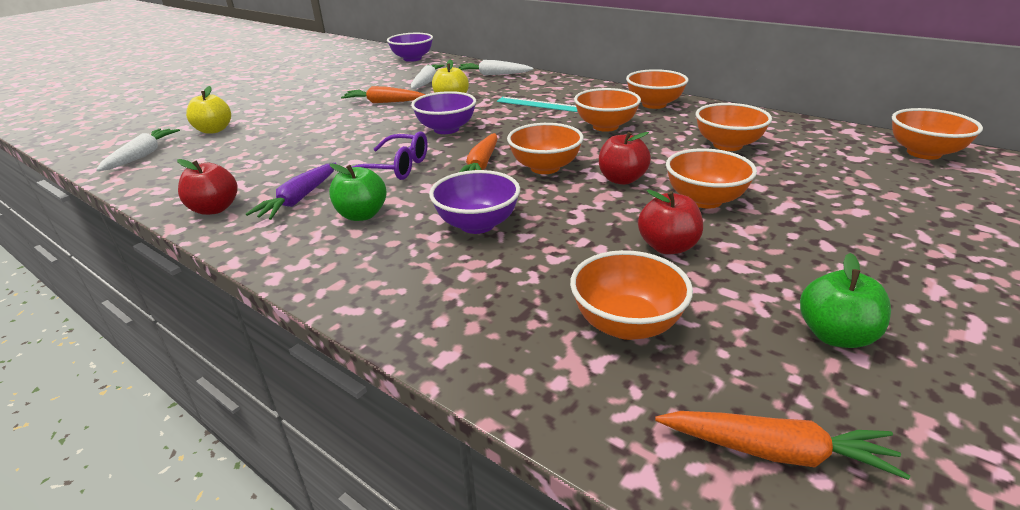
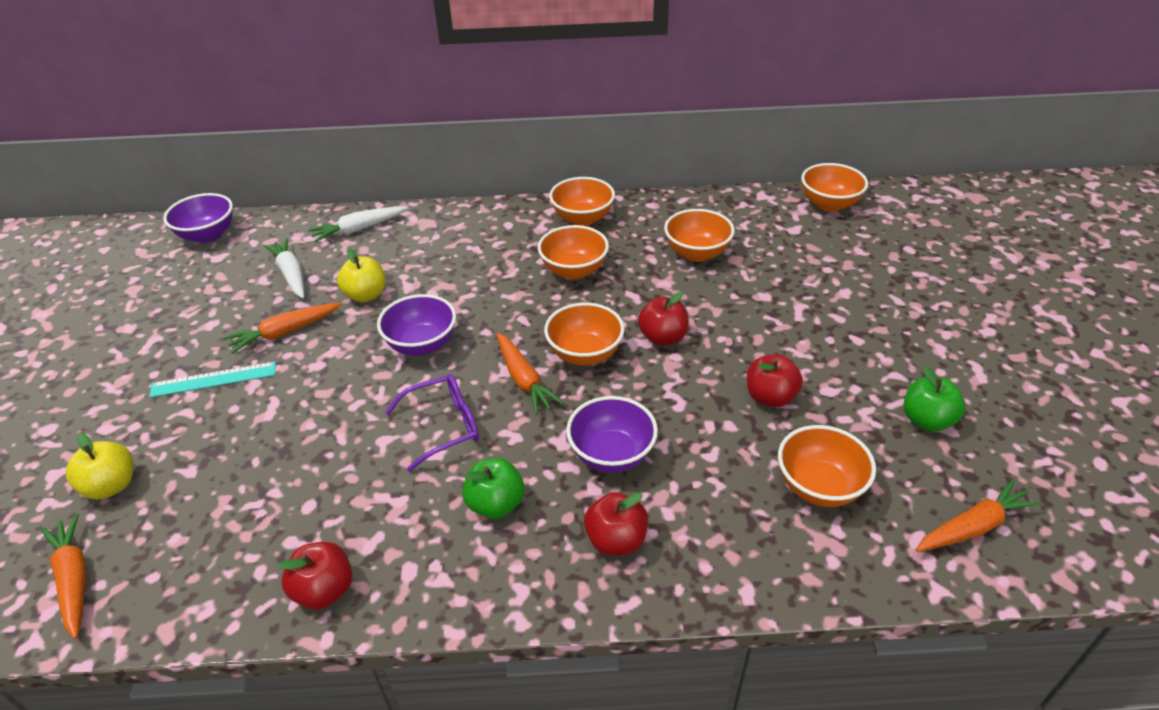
camera: 40 degrees left, 10 degrees up
(142, 156) = (74, 579): white carrot -> orange carrot
(299, 199) = (401, 522): purple carrot -> none
(402, 270) = (616, 540): none -> red apple
(538, 104) = (471, 263): turquoise ruler -> turquoise ruler (213, 379)
(704, 200) = (744, 331): orange bowl -> none

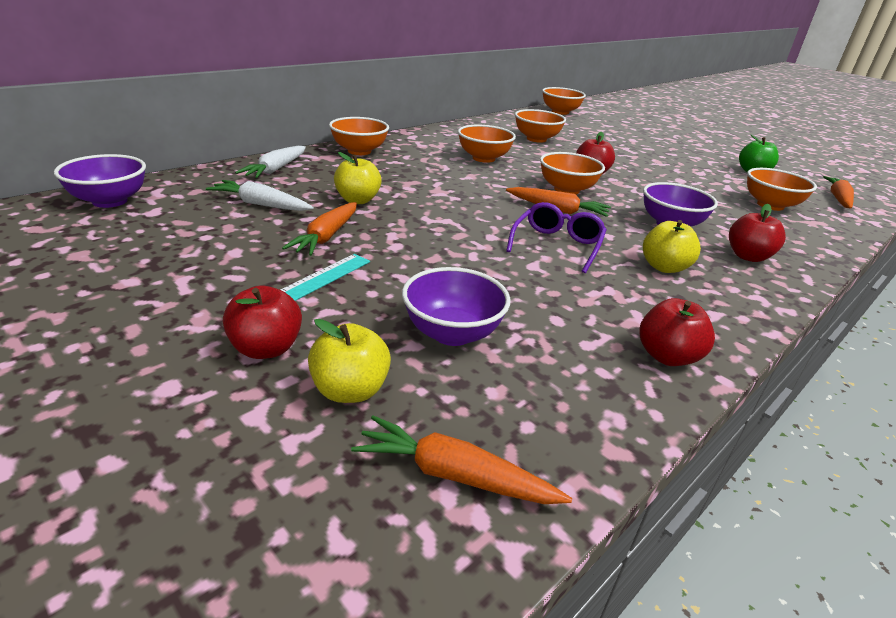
camera: 45 degrees left, 10 degrees down
(422, 344) = (456, 213): purple bowl -> purple bowl (452, 333)
(496, 504) = (664, 267): green apple -> yellow apple
(582, 218) = (441, 137): orange bowl -> orange bowl (359, 151)
(770, 397) = (685, 181): red apple -> red apple (266, 348)

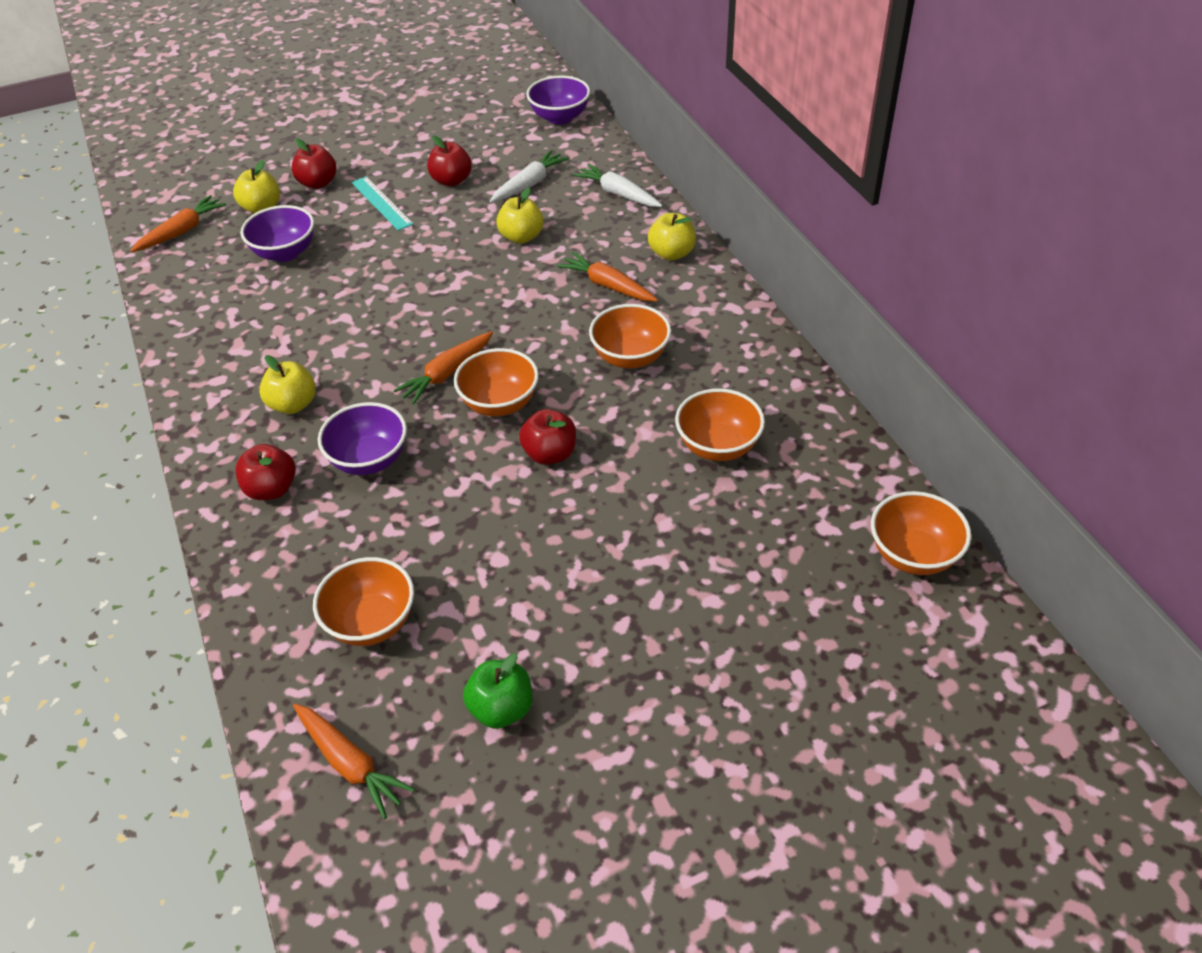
camera: 115 degrees right, 15 degrees up
(326, 236) = (451, 213): orange carrot -> orange carrot (608, 286)
(359, 151) = (671, 253): orange bowl -> yellow apple
(557, 245) = (371, 344): purple glasses -> none
(667, 356) = (192, 344): red apple -> red apple (451, 180)

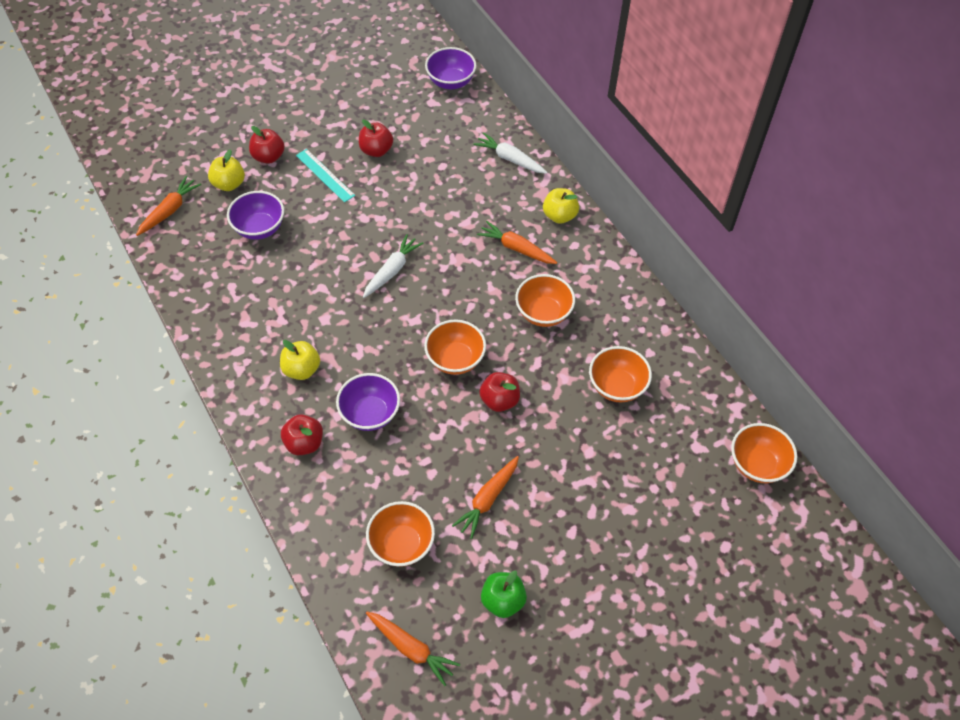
camera: 10 degrees left, 10 degrees up
(447, 373) = (411, 335): orange carrot -> orange carrot (488, 499)
(521, 237) = (442, 204): yellow apple -> none
(529, 184) = (438, 152): white carrot -> white carrot (392, 270)

